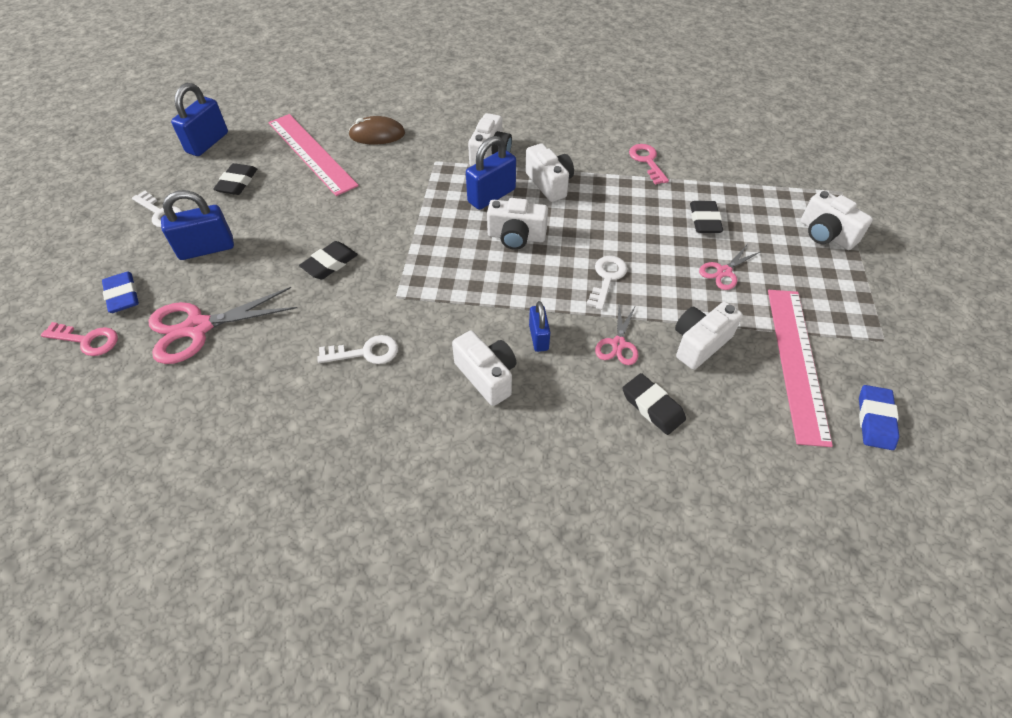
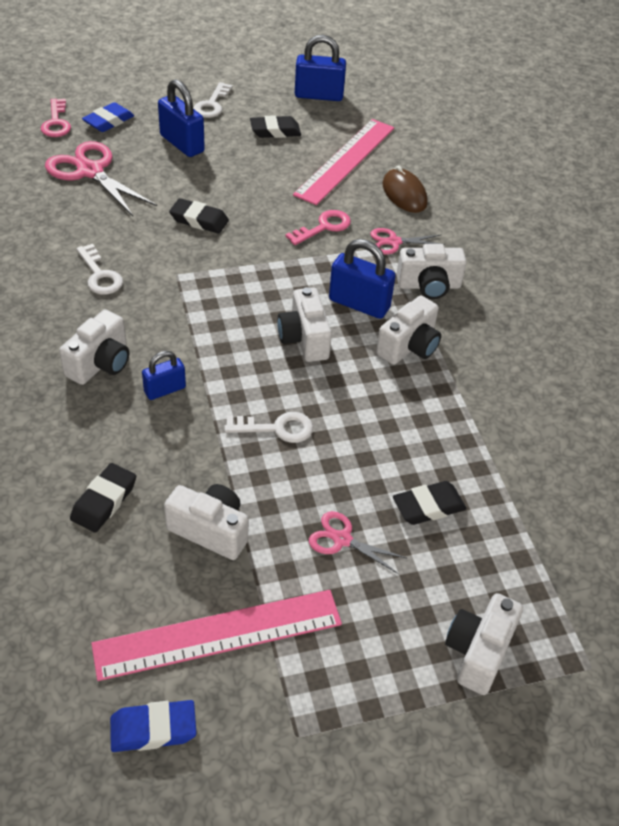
camera: 65 degrees right, 5 degrees down
(618, 344) = (181, 456): pink scissors -> pink scissors (394, 242)
(647, 161) = (511, 429): pink key -> pink key (324, 227)

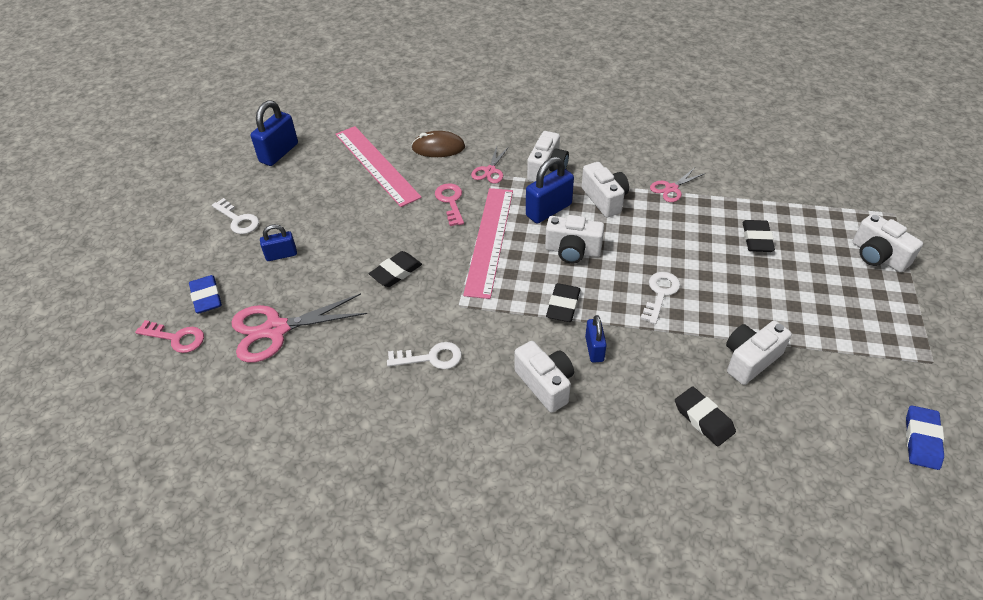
camera: 60 degrees left, 0 degrees up
(182, 144) = (281, 255): blue padlock -> blue padlock, size x0.61
(218, 634) = (845, 381): pink ruler -> pink ruler (489, 240)
(275, 131) = (308, 192): black eraser -> black eraser (563, 306)
(342, 539) = (775, 290): pink scissors -> pink scissors (671, 188)

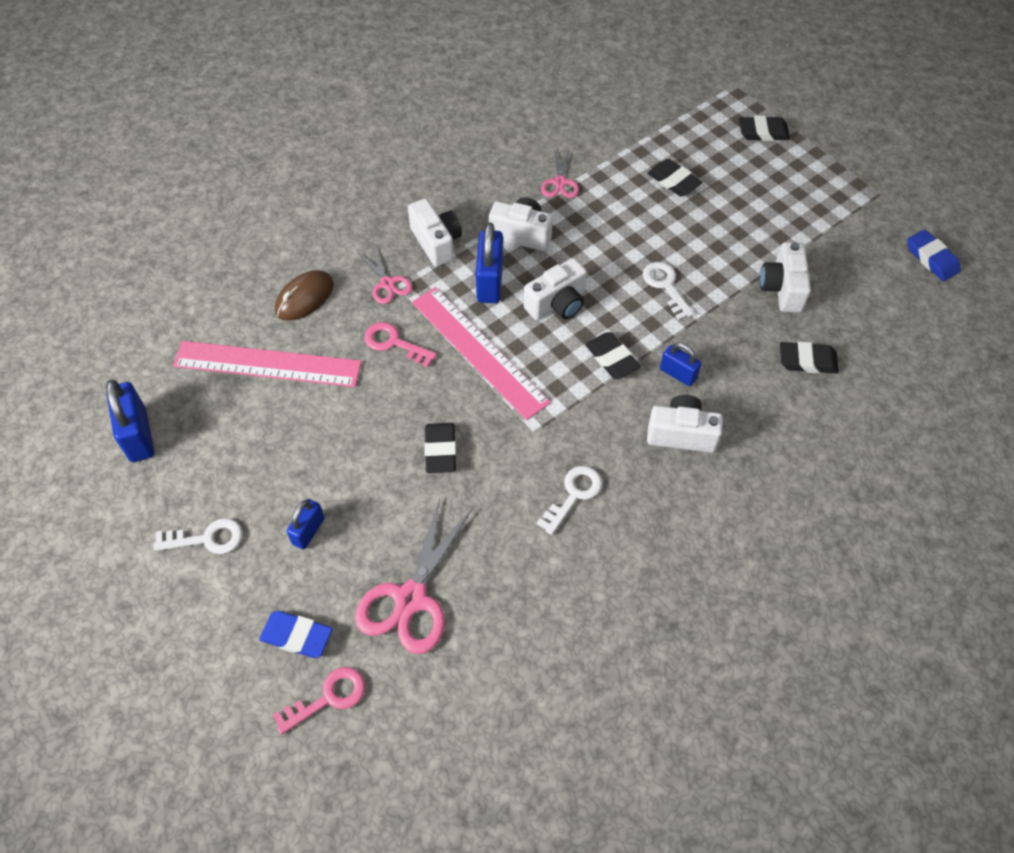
camera: 50 degrees left, 10 degrees up
(877, 256) = (763, 132): white camera -> black eraser

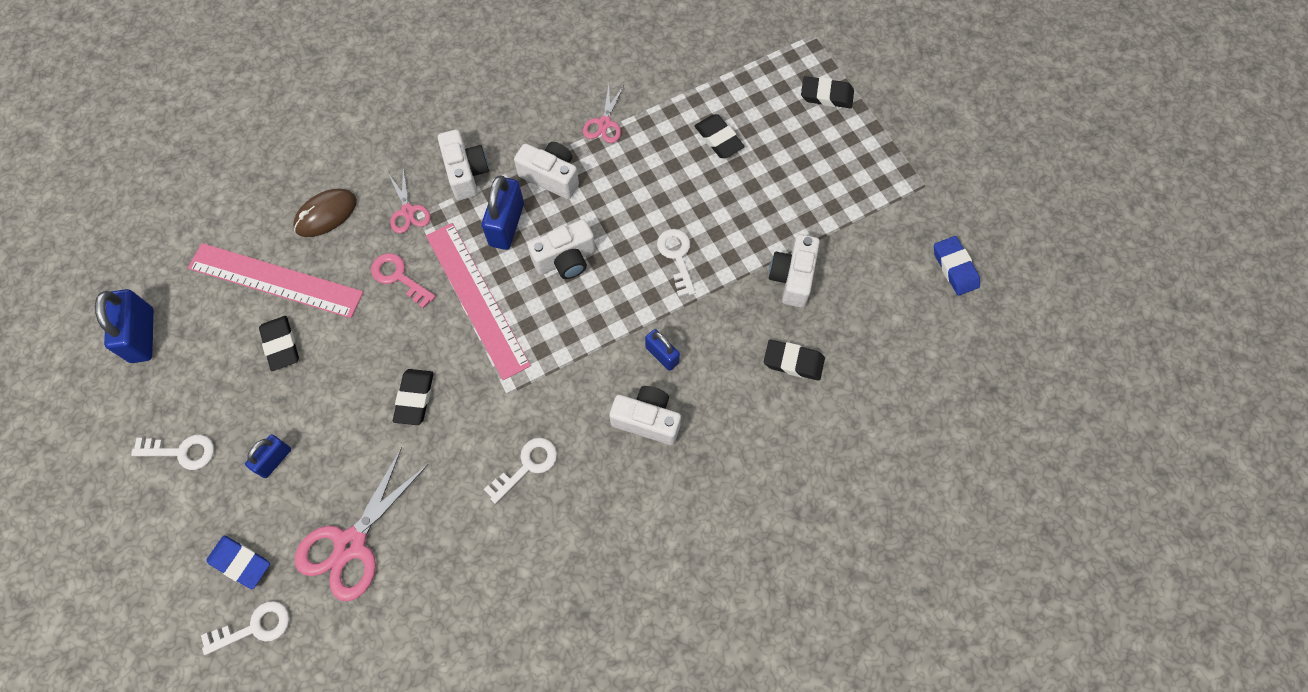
camera: 10 degrees right, 10 degrees up
(328, 697) = (255, 627): pink key -> white key
(611, 358) = (602, 328): black eraser -> black eraser (281, 345)

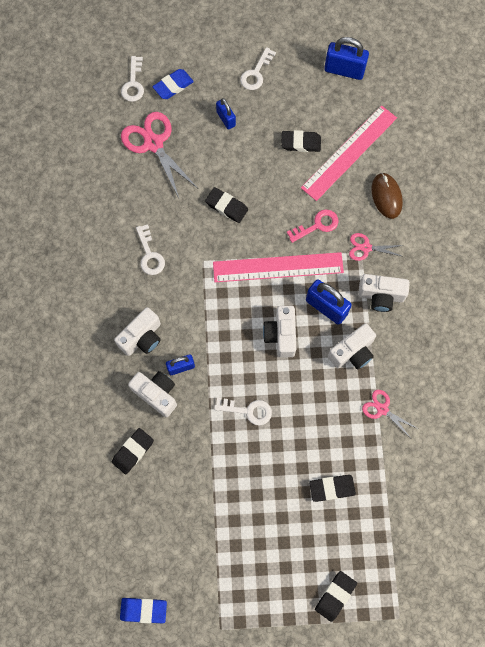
camera: 115 degrees right, 5 degrees up
(792, 277) = (194, 484): white camera -> white camera (156, 394)

